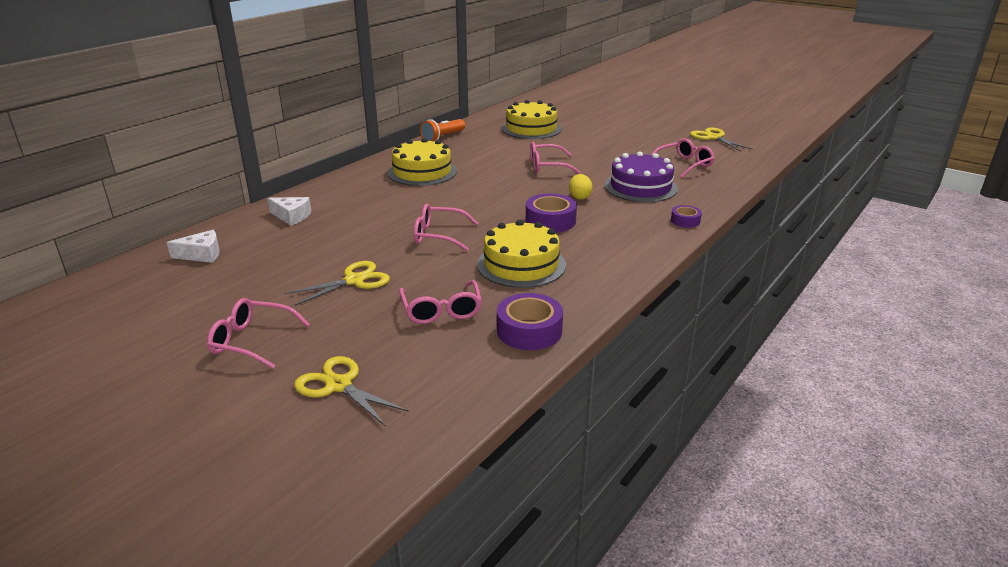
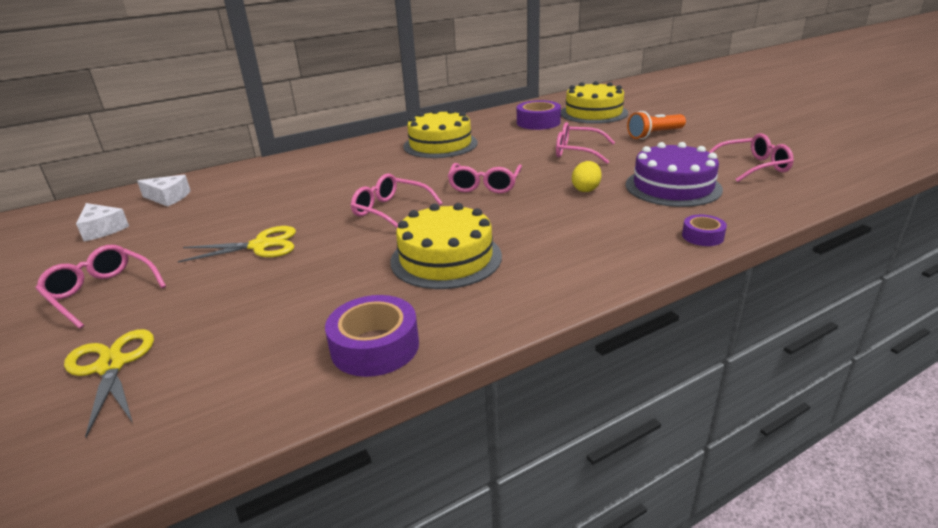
camera: 25 degrees right, 0 degrees up
(292, 216) = (279, 173): white cheese -> white cheese (102, 229)
(441, 310) = (306, 297): pink glasses -> pink glasses (484, 185)
(442, 137) = (493, 114): orange flashlight -> orange flashlight (654, 135)
(550, 221) = (527, 212): purple tape -> purple tape (538, 122)
(713, 137) = (817, 139): yellow scissors -> none

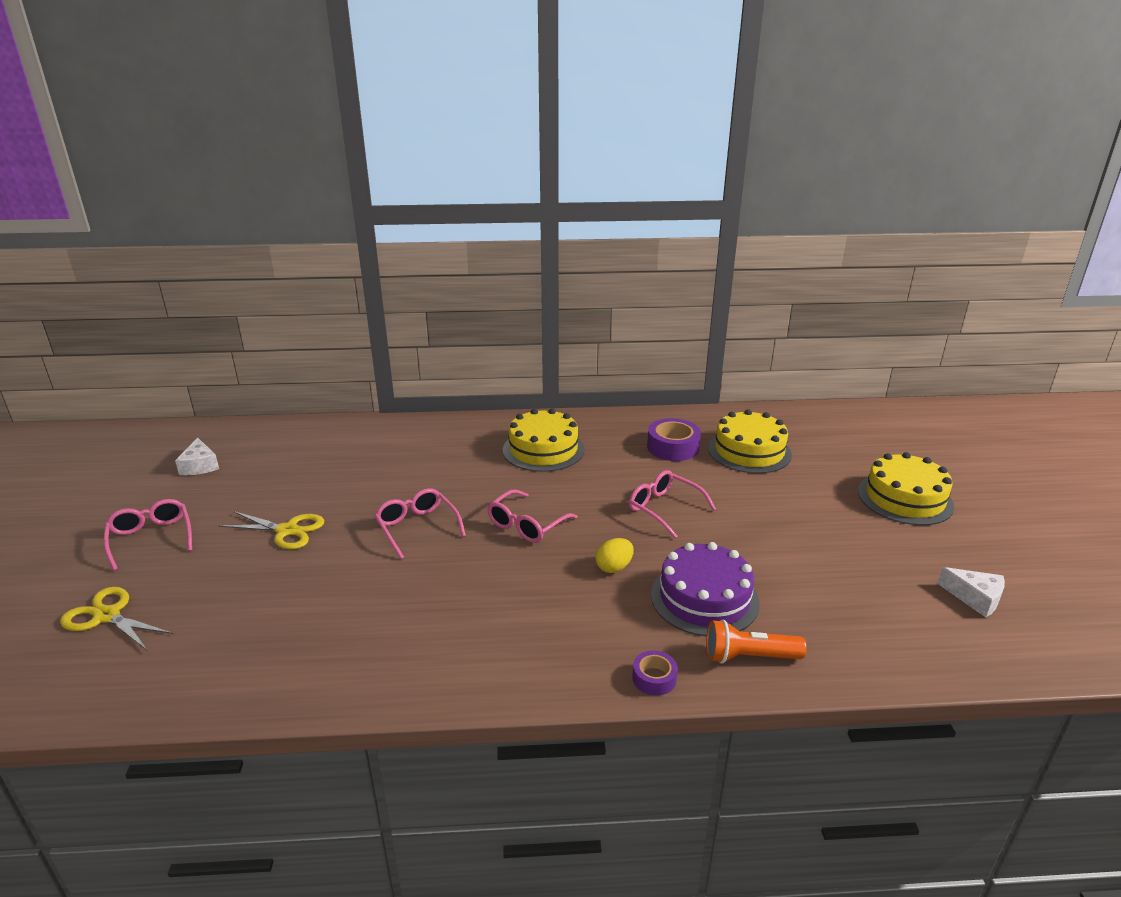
camera: 25 degrees right, 0 degrees up
(111, 365) = (107, 616): yellow scissors -> yellow scissors turned 60 degrees counterclockwise
(168, 198) = (269, 443): white cheese -> white cheese (975, 598)
(375, 346) = (271, 679): purple tape -> none
(446, 258) = (406, 606): yellow cake -> yellow cake (905, 498)
(654, 135) = (777, 511): orange flashlight -> orange flashlight (748, 657)
(753, 167) = (828, 603): pink glasses -> none

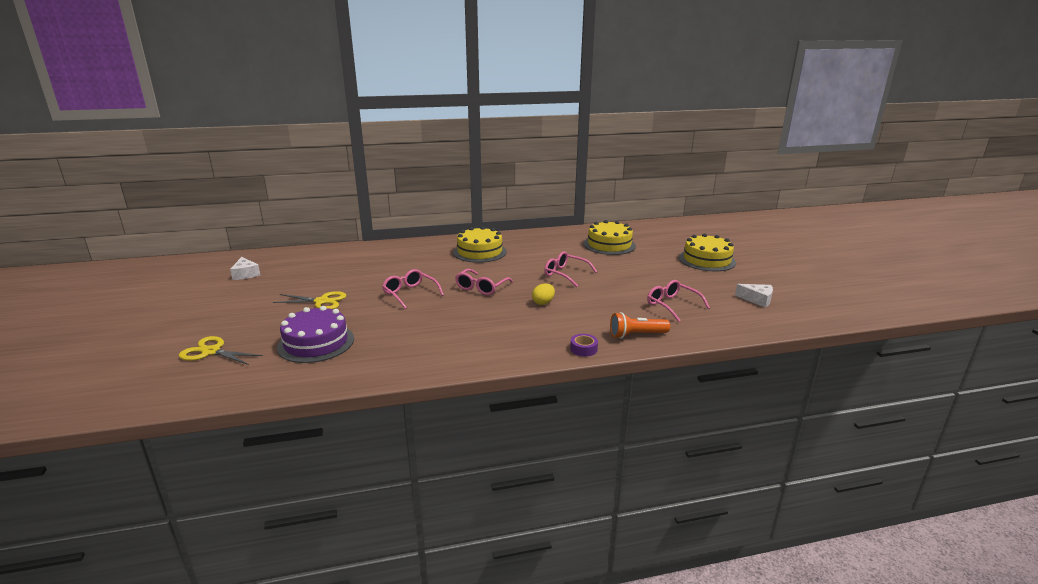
camera: 10 degrees left, 5 degrees down
(151, 538) = (226, 312): pink glasses -> pink glasses (672, 305)
(673, 447) = (562, 246): purple tape -> none
(704, 598) = (602, 312): purple cake -> purple cake (316, 343)

